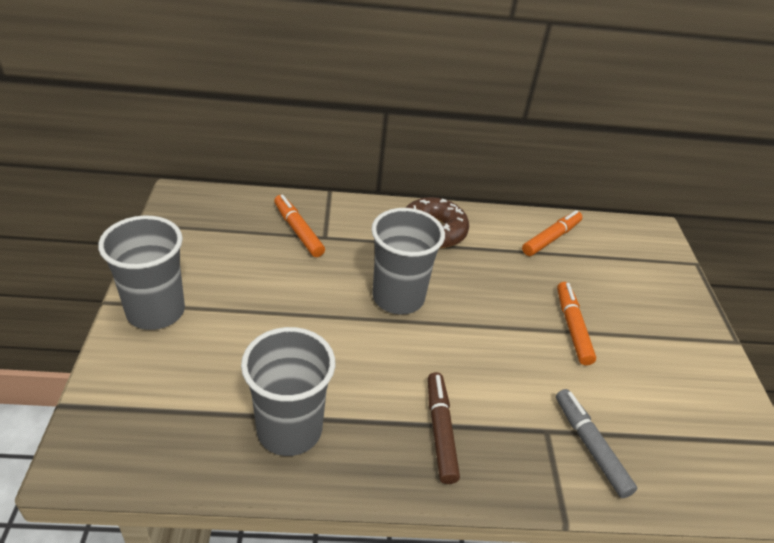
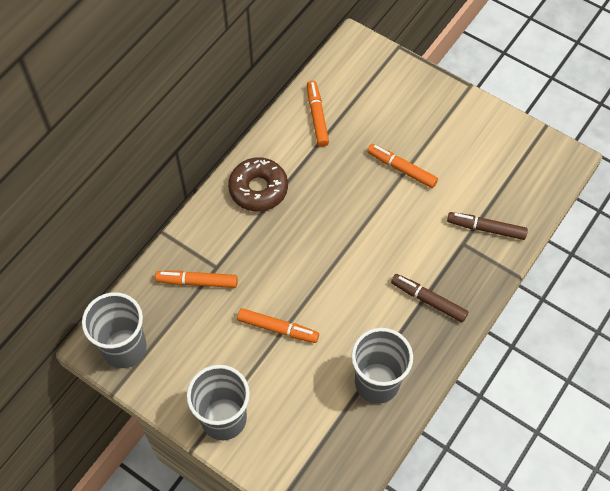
camera: 50 degrees left, 20 degrees up
(293, 309) = (278, 328): none -> orange marker
(398, 297) = (309, 256): grey cup -> grey cup (124, 348)
(590, 446) = (486, 228): grey marker -> brown marker

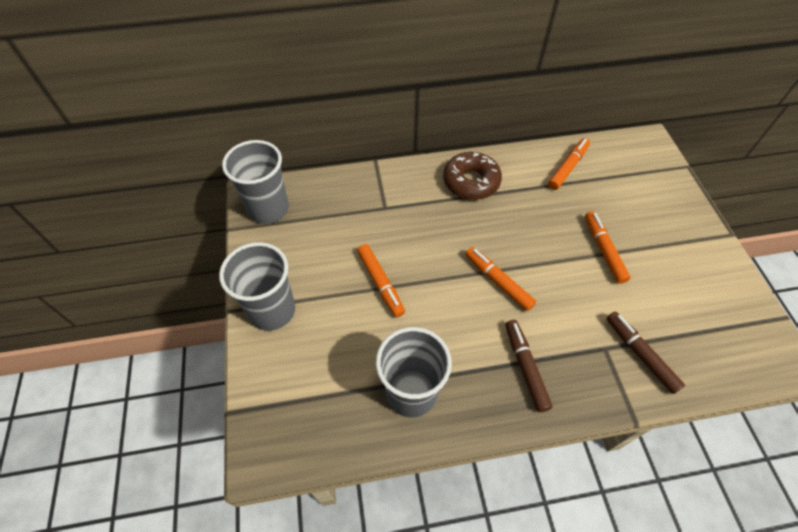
camera: 45 degrees right, 5 degrees down
(197, 282) = (361, 206): orange marker -> orange marker (498, 281)

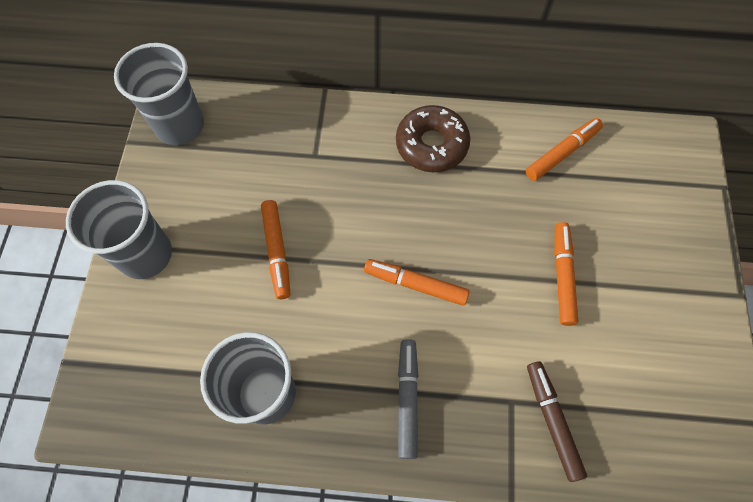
camera: 15 degrees right, 10 degrees up
(498, 281) = (415, 284): orange marker -> orange marker turned 45 degrees counterclockwise
(525, 367) = (407, 399): brown marker -> grey marker

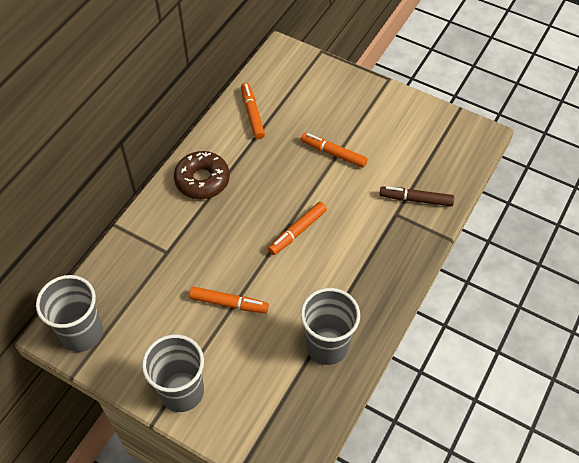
camera: 65 degrees left, 10 degrees down
(407, 399) = (369, 267): grey marker -> none

